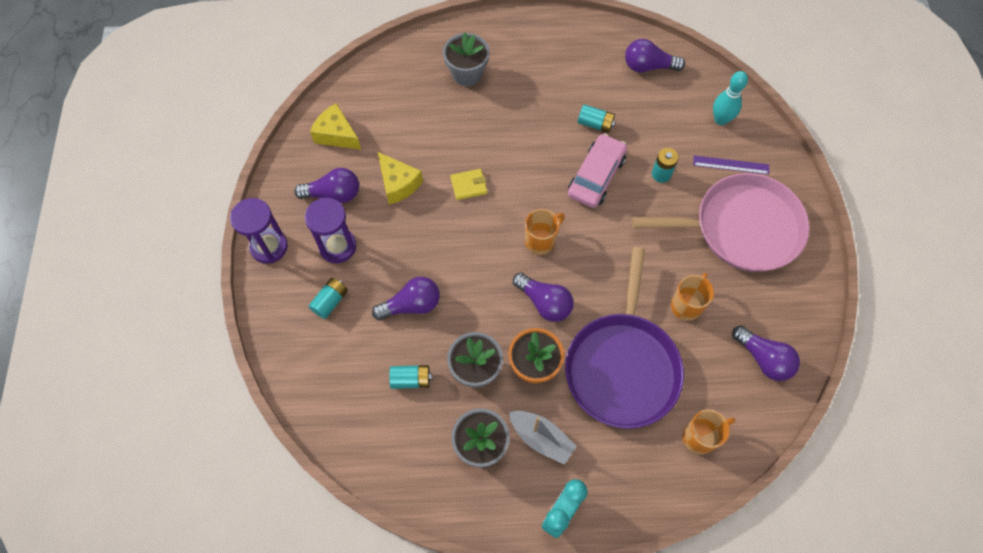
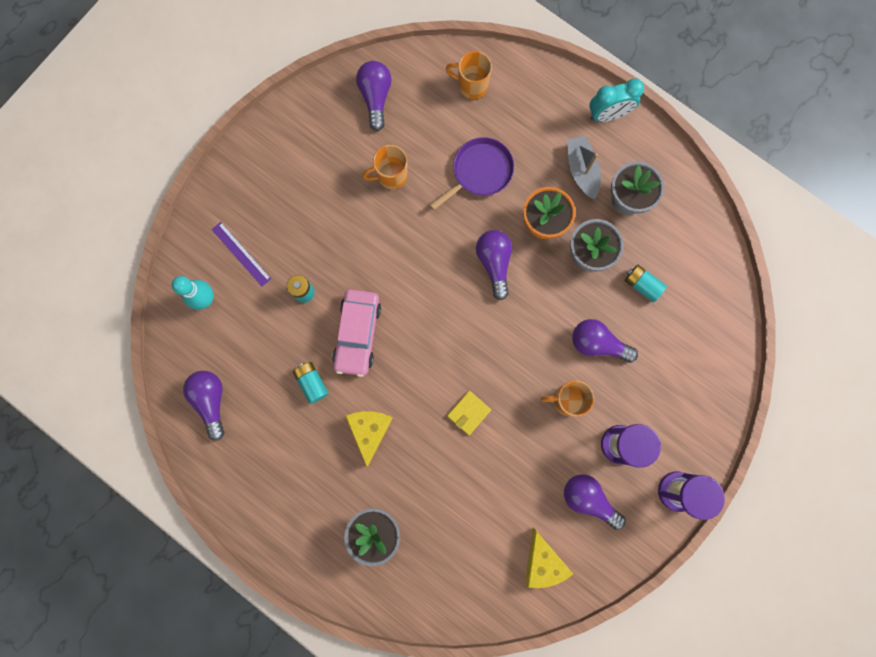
camera: 140 degrees left, 15 degrees up
(330, 301) = (659, 399): turquoise battery -> none
(398, 184) = (526, 464): yellow cheese -> yellow cheese (369, 430)
(468, 185) = (469, 413): yellow wallet -> yellow wallet turned 75 degrees counterclockwise
(541, 241) = (453, 314): orange mug -> orange mug (566, 400)
(596, 176) = (357, 334): pink car -> pink car turned 60 degrees counterclockwise
(622, 366) = (480, 172): purple pan -> purple pan, size x0.56
(648, 66) = (211, 401): purple light bulb -> purple light bulb turned 150 degrees counterclockwise
(741, 228) = (289, 198): pink pan -> none

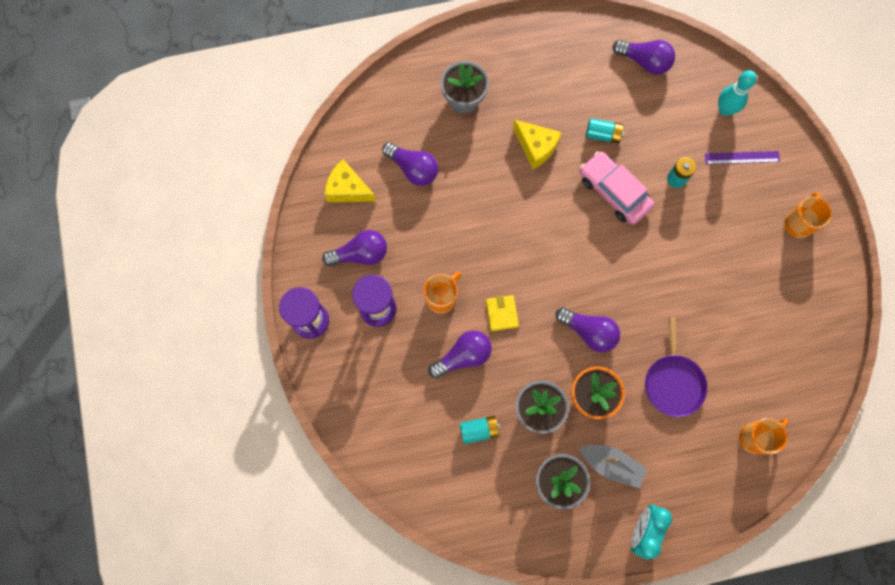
camera: 130 degrees right, 5 degrees down
(375, 97) = (801, 352): purple light bulb -> purple light bulb (413, 169)
(391, 176) = (722, 311): orange mug -> orange mug (798, 223)
(469, 413) = (491, 222): yellow wallet -> yellow wallet (501, 313)

